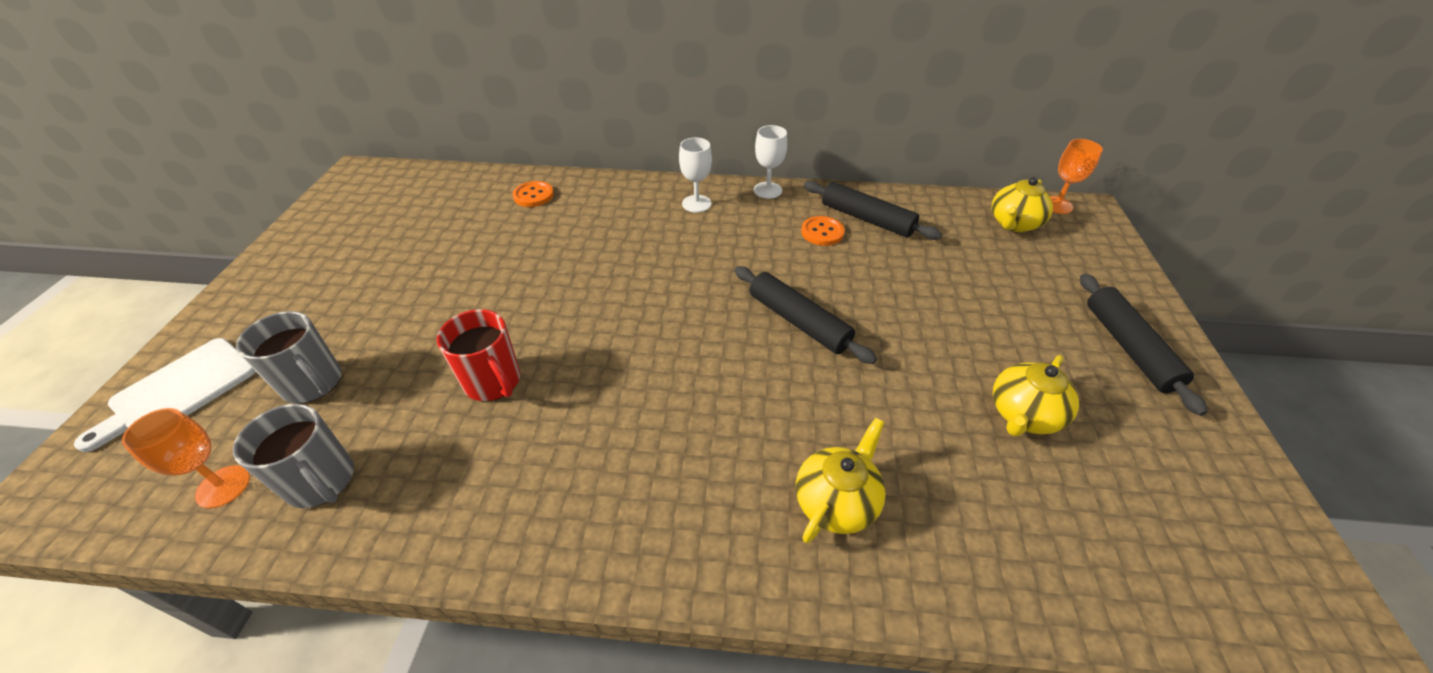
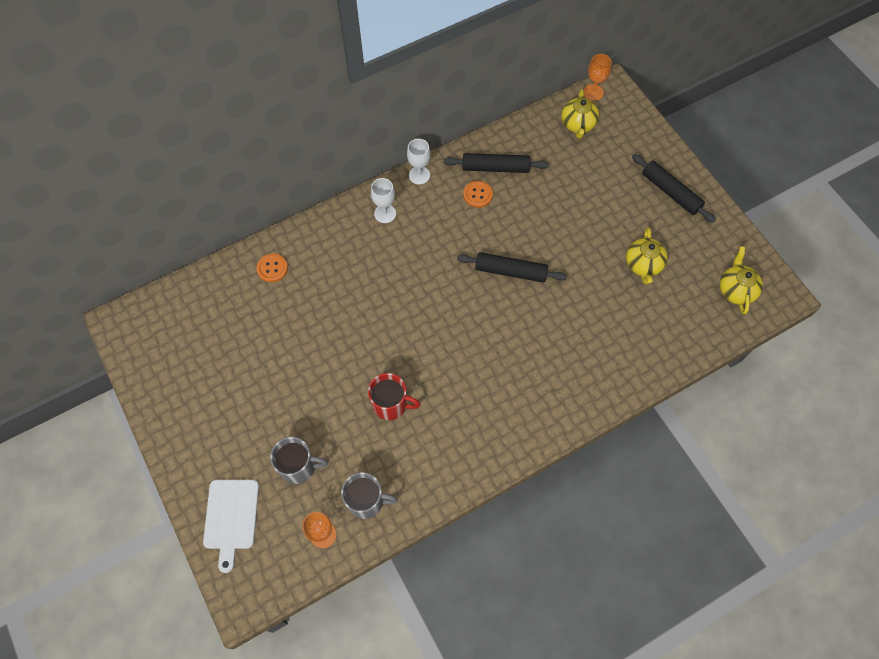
camera: 35 degrees left, 20 degrees up
(836, 501) = (592, 360): yellow teapot -> yellow teapot (736, 290)

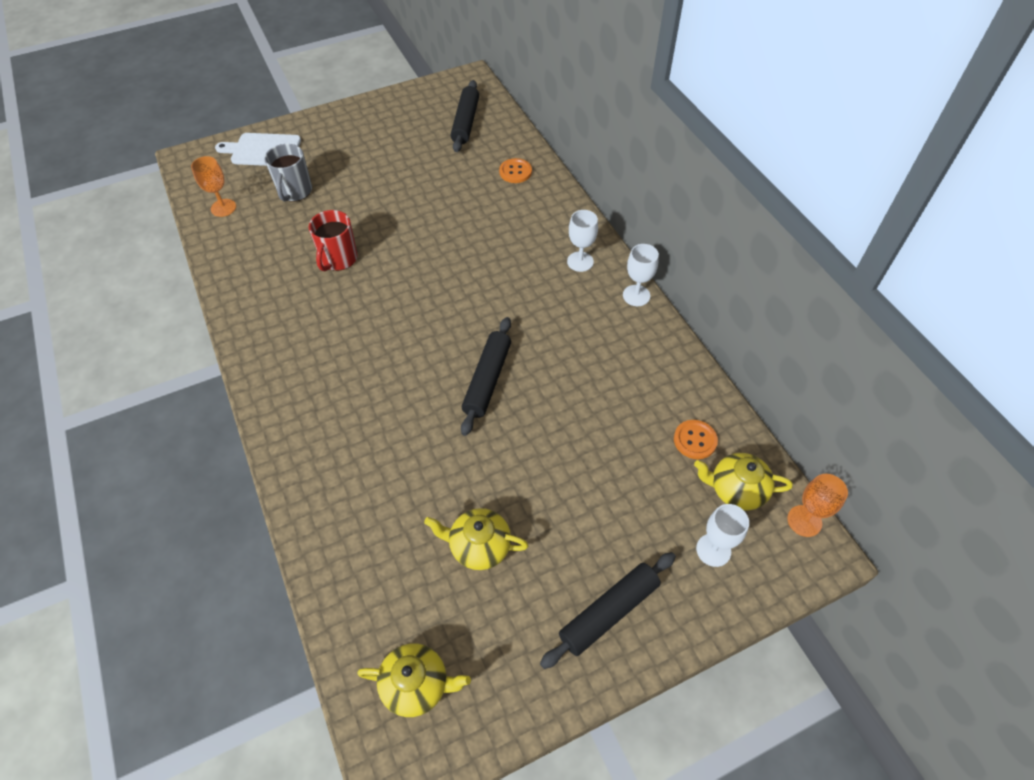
camera: 95 degrees right, 10 degrees down
(366, 501) = (243, 238): grey mug -> none
(477, 195) = (606, 353): orange button -> orange button (695, 440)
(495, 168) = (650, 376): black rolling pin -> black rolling pin (466, 122)
(621, 138) = (713, 550): none -> white goblet

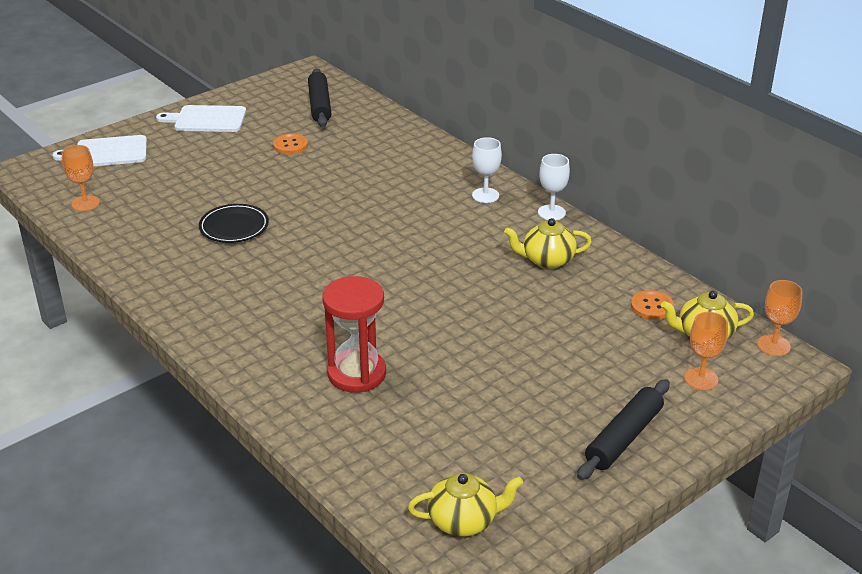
camera: 15 degrees left, 20 degrees down
(295, 192) = (160, 181): grey mug -> none
(338, 259) = (234, 227): red mug -> black plate
(360, 124) = (207, 119): none -> white cutting board
(383, 467) = (357, 374): none -> red hourglass
(479, 546) = (479, 414): yellow teapot -> yellow teapot (547, 260)
(487, 380) = (432, 294): black rolling pin -> none
(515, 172) = (389, 137): orange button -> orange button (290, 145)
(713, 550) = (701, 379): white goblet -> orange goblet

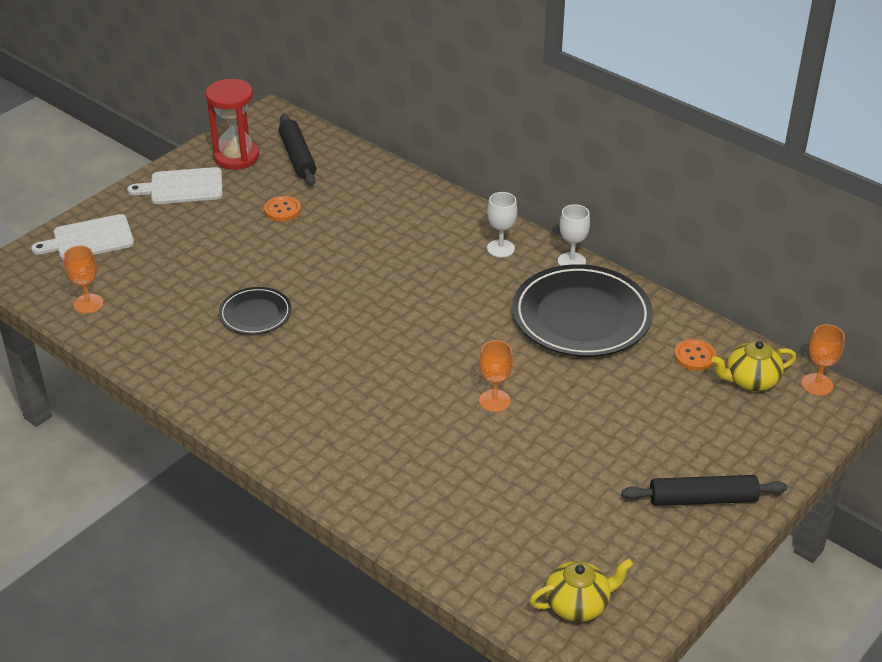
camera: 10 degrees left, 5 degrees up
(357, 374) = (432, 465): red hourglass -> red hourglass (236, 157)
(547, 260) = (581, 316): yellow teapot -> black plate
(624, 437) = (702, 499): black rolling pin -> black rolling pin turned 60 degrees clockwise
(701, 379) = (758, 428): orange goblet -> orange goblet (494, 401)

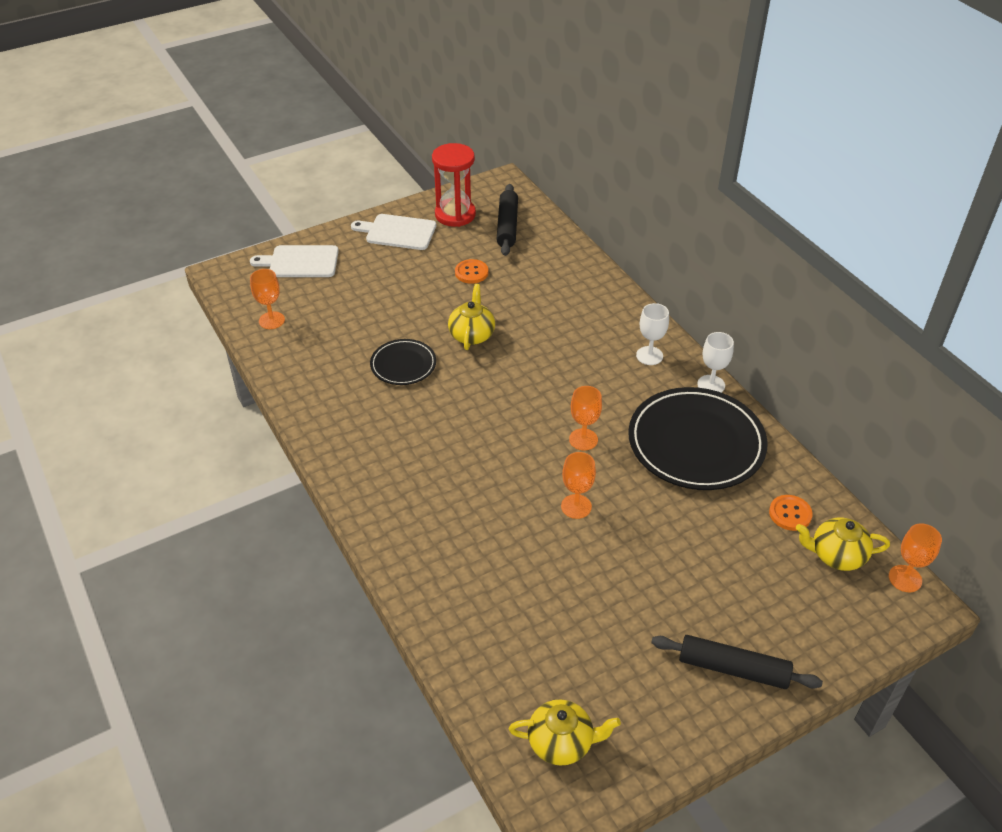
camera: 20 degrees right, 5 degrees up
(313, 269) = (472, 335): none -> yellow teapot
(472, 339) = (583, 439): none -> orange goblet

